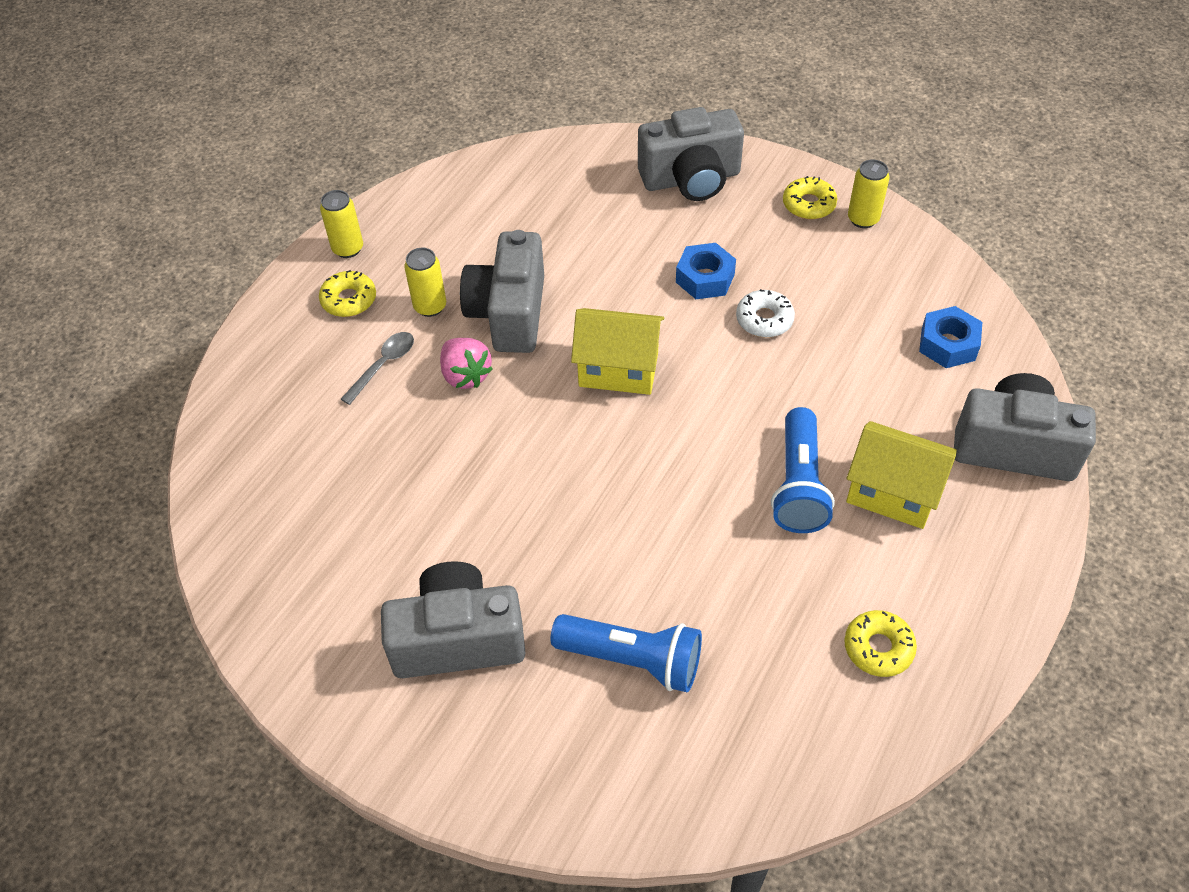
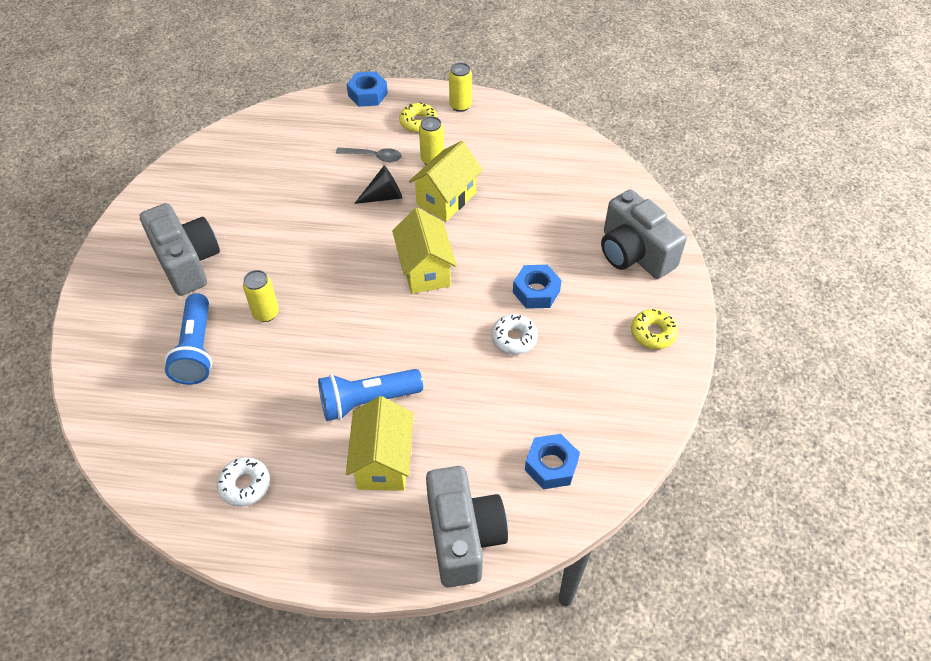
camera: 65 degrees right, 0 degrees up
(252, 338) = (367, 94): none -> blue nut
(465, 375) = (384, 196): pink strawberry -> black cone
(509, 313) = (446, 199): grey camera -> yellow house
(863, 219) = (659, 373): yellow can -> yellow can (266, 313)
(878, 648) = (245, 485): yellow donut -> white donut

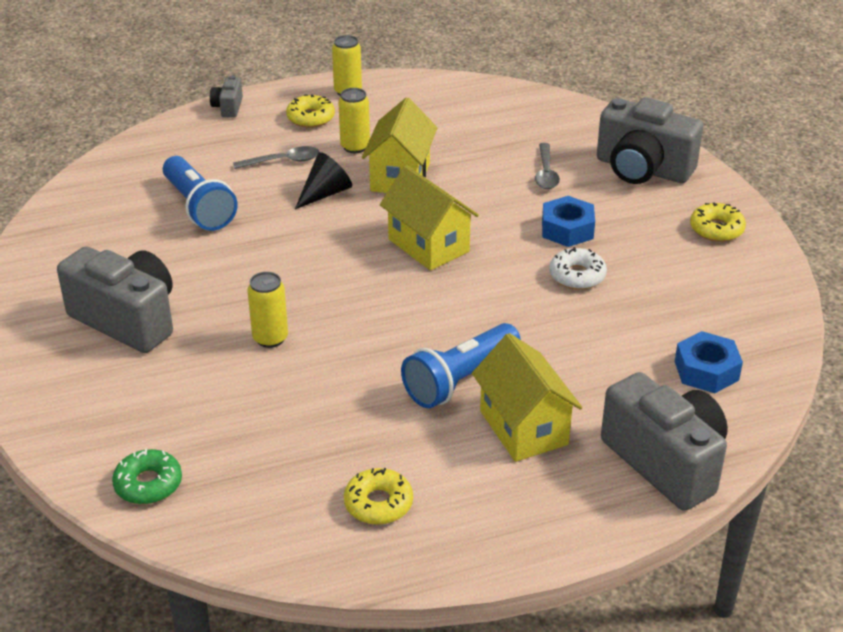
camera: 25 degrees left, 15 degrees down
(116, 405) = (148, 484): none -> green donut
(196, 349) = (210, 398): blue flashlight -> blue flashlight (198, 207)
(245, 485) = (378, 503): white donut -> yellow donut
(367, 94) = (228, 107): blue nut -> grey camera
(556, 231) = (546, 173): none -> grey spoon

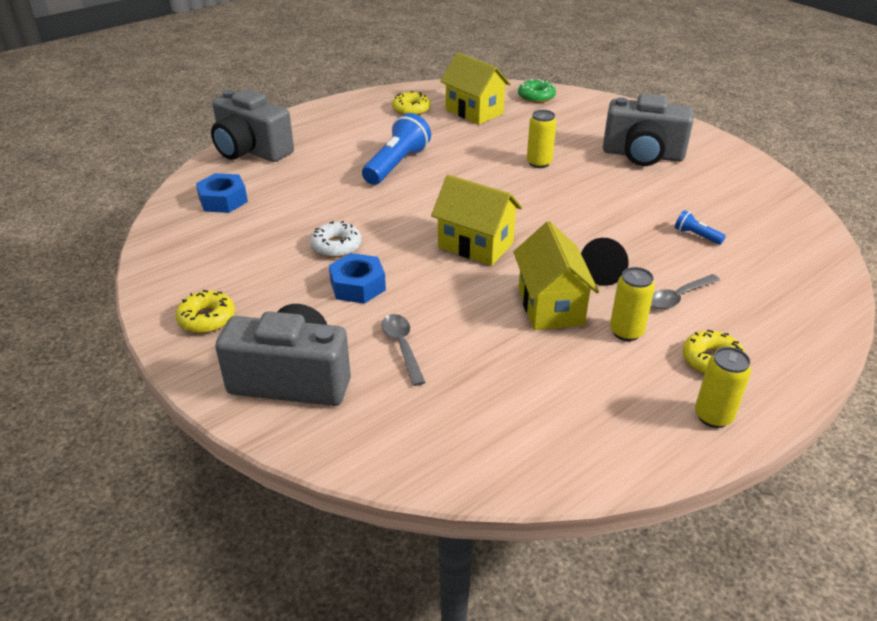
camera: 160 degrees right, 0 degrees up
(198, 207) = (696, 236): blue flashlight -> blue flashlight, size x0.47
(228, 107) = (815, 352): grey camera -> none
(523, 427) = (344, 150): yellow house -> yellow house (474, 111)

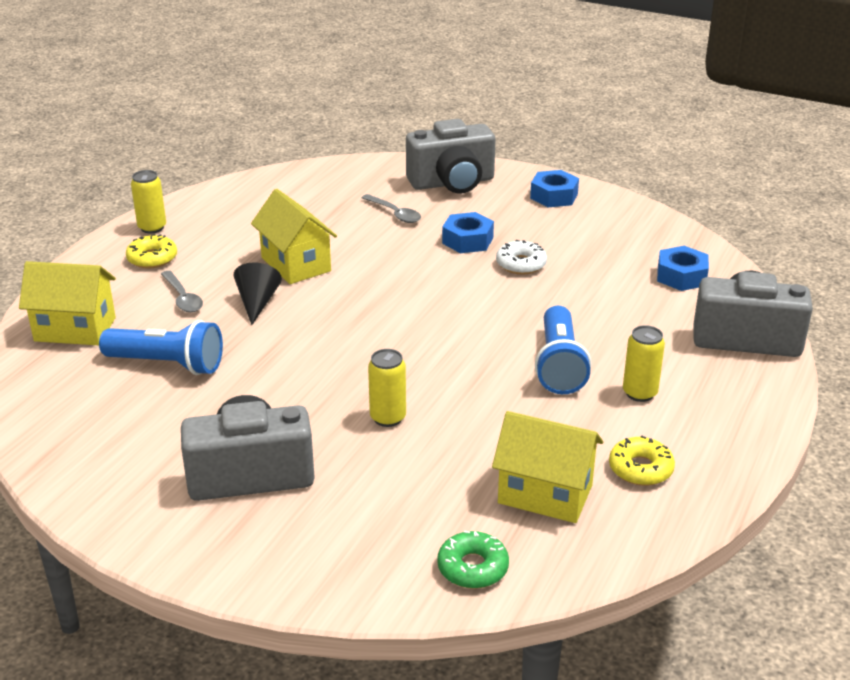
camera: 155 degrees right, 5 degrees down
(207, 318) = (554, 196): yellow donut -> blue nut
(475, 245) = (394, 297): yellow house -> yellow house (75, 329)
(626, 332) = (225, 261): yellow can -> yellow can (639, 393)
(678, 297) = (183, 298): grey spoon -> grey spoon turned 120 degrees clockwise
(696, 236) = (167, 364): blue flashlight -> blue flashlight, size x2.14

